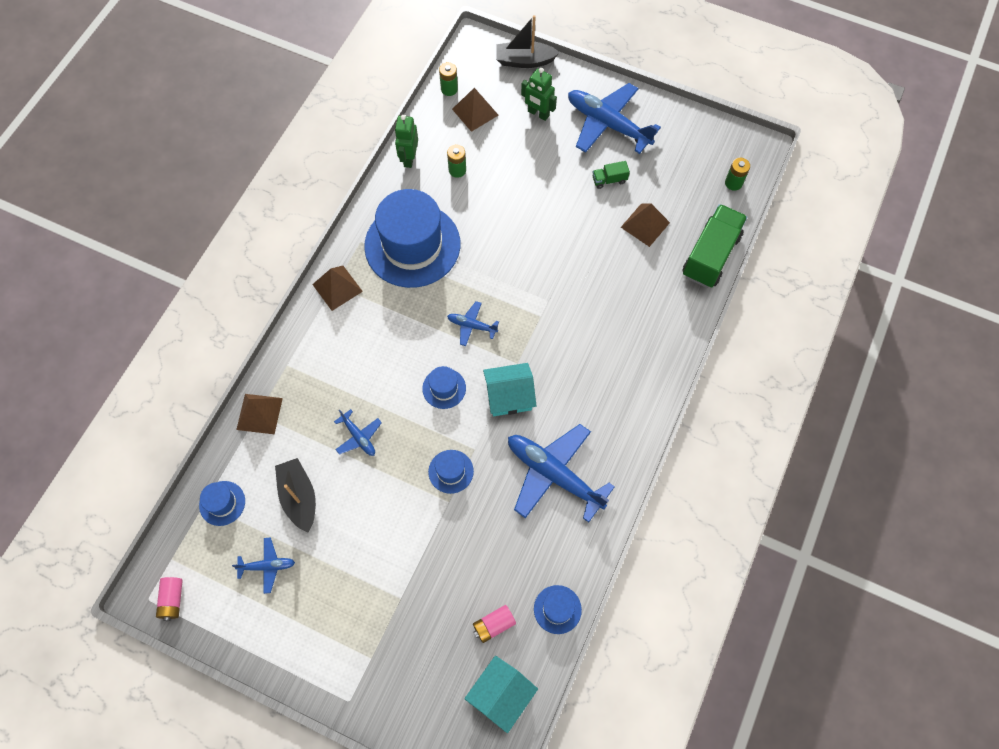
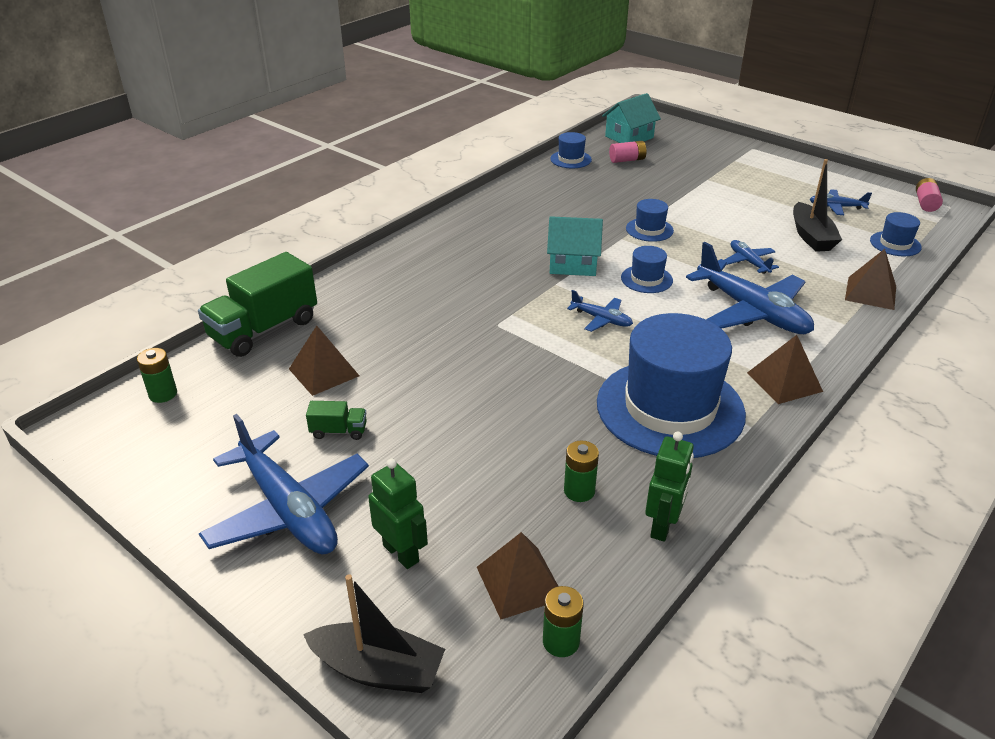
camera: 165 degrees left, 30 degrees down
(554, 474) = (545, 215): blue plane -> blue plane (752, 311)

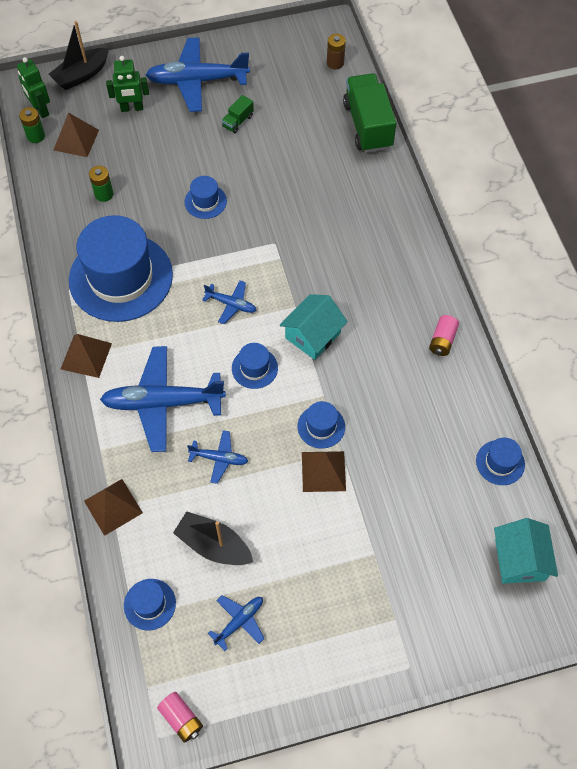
camera: 125 degrees right, 25 degrees up
(163, 394) = (335, 63): green battery -> brown battery
(324, 372) = (297, 136): brown pyramid -> brown pyramid (323, 471)
(495, 397) = (205, 201): none -> blue hat
(601, 319) = (231, 304): blue plane -> blue plane turned 135 degrees counterclockwise
(627, 160) = (465, 513): pink battery -> pink battery (442, 340)
(663, 526) = (52, 212): green robot -> green robot (40, 110)

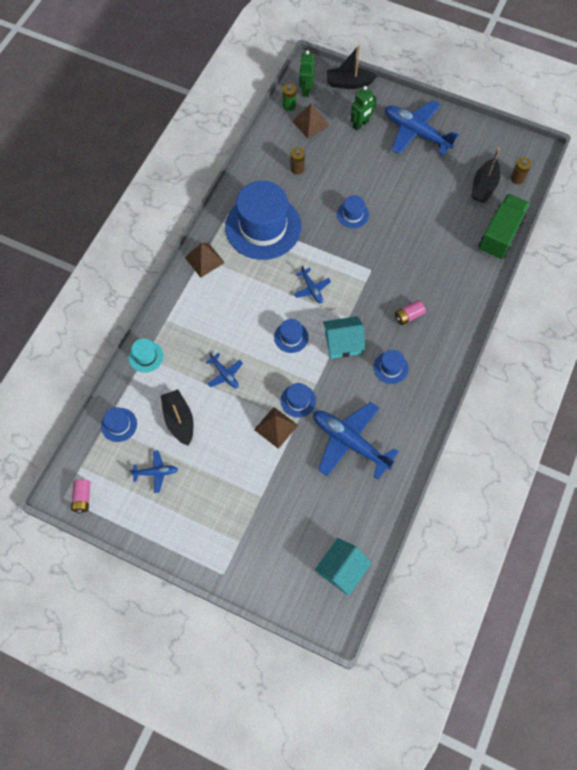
camera: 40 degrees right, 5 degrees up
(104, 194) = (297, 168): green battery -> brown battery
(113, 507) = (146, 356): brown pyramid -> turquoise hat
(132, 108) = (360, 124): green robot -> green robot turned 75 degrees counterclockwise
(162, 403) = (222, 318): blue plane -> blue plane (349, 442)
(238, 121) = (418, 176): green truck -> none
(310, 90) = (483, 186): none -> black boat
(442, 340) = (419, 405): pink battery -> pink battery (408, 316)
(500, 462) = (384, 505): blue hat -> blue hat (390, 368)

